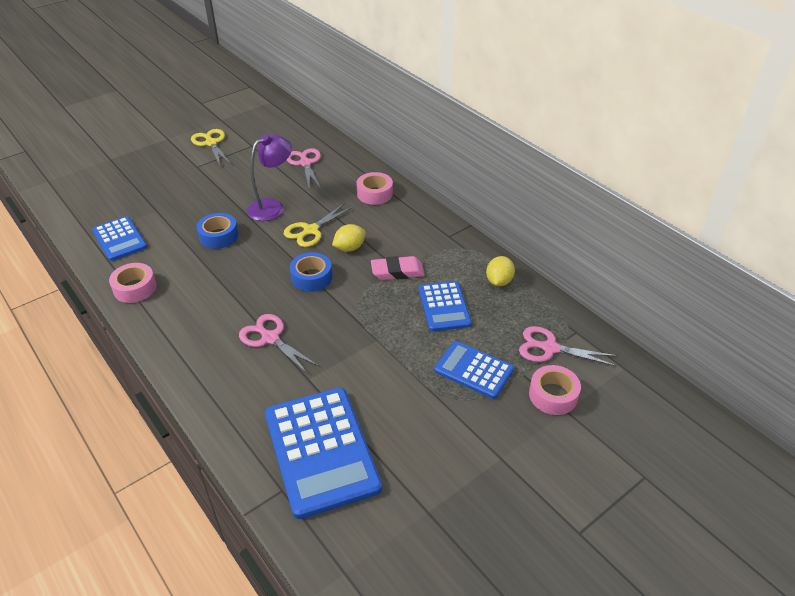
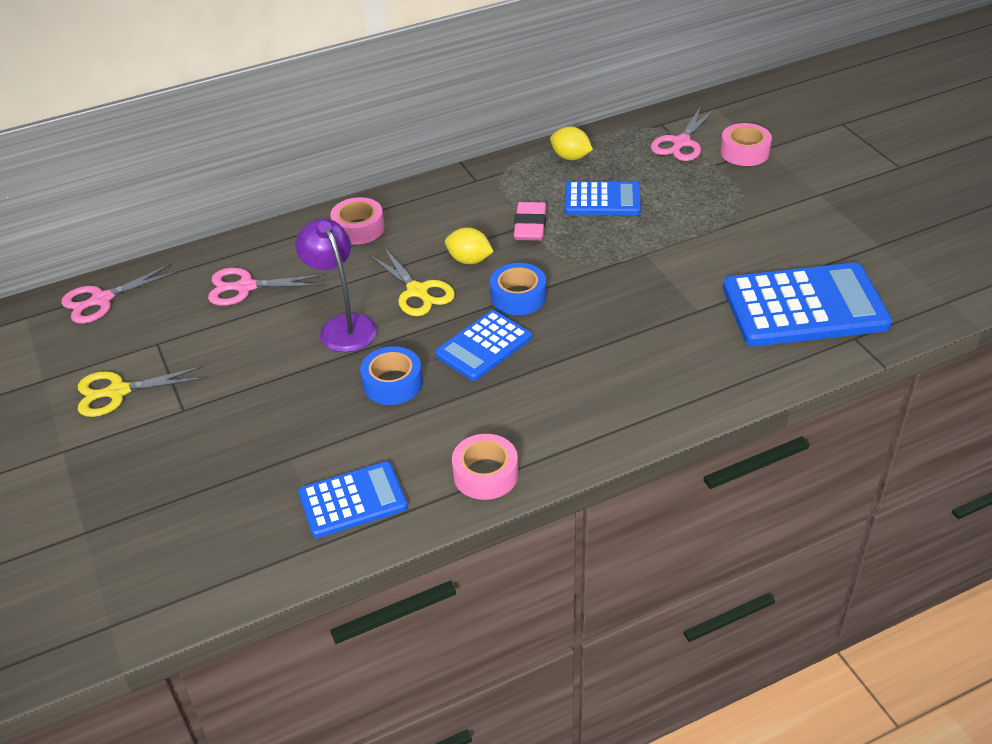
camera: 75 degrees left, 0 degrees up
(270, 338) = (624, 338): pink scissors -> pink scissors (102, 300)
(349, 248) = (469, 260): yellow lemon -> yellow lemon turned 45 degrees counterclockwise
(473, 370) = (704, 193): blue calculator -> blue calculator (483, 346)

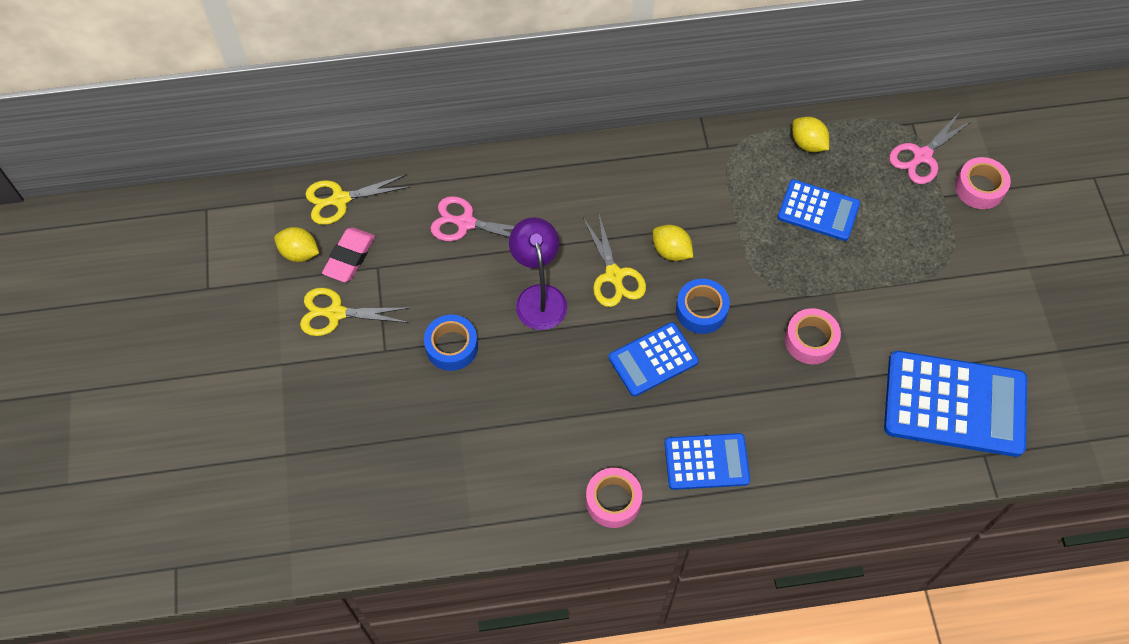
camera: 15 degrees right, 20 degrees up
(64, 352) = (299, 253): none -> yellow lemon
(102, 300) = (340, 199): pink scissors -> yellow scissors
(353, 500) = (499, 492): blue calculator -> blue calculator (706, 462)
(358, 228) = (582, 179): pink tape -> pink tape (810, 340)
(392, 383) = (564, 377): blue tape -> blue tape (452, 346)
(530, 226) = (739, 225): pink eraser -> pink eraser (349, 257)

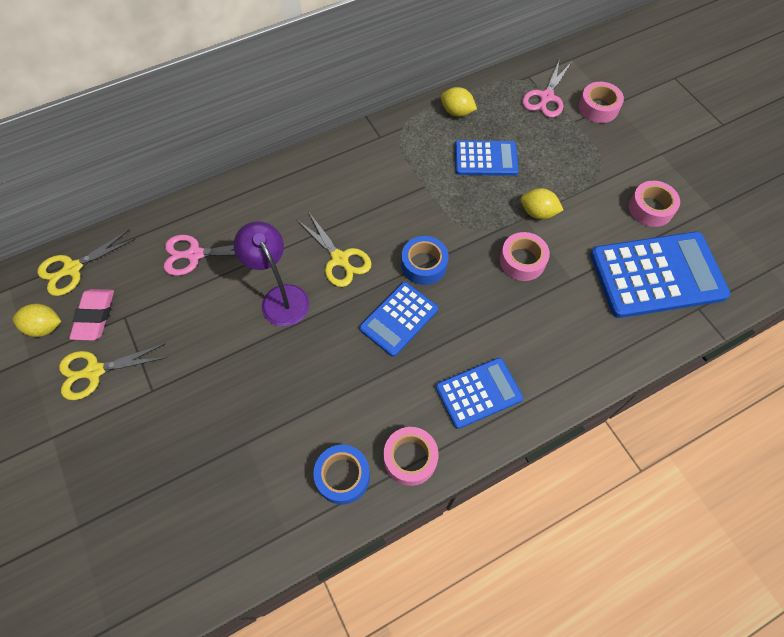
camera: 20 degrees left, 0 degrees up
(452, 346) = (214, 366): blue tape -> blue tape (342, 476)
(671, 251) = (380, 225): yellow lemon -> yellow lemon (538, 213)
(984, 328) = (650, 208): none -> pink tape

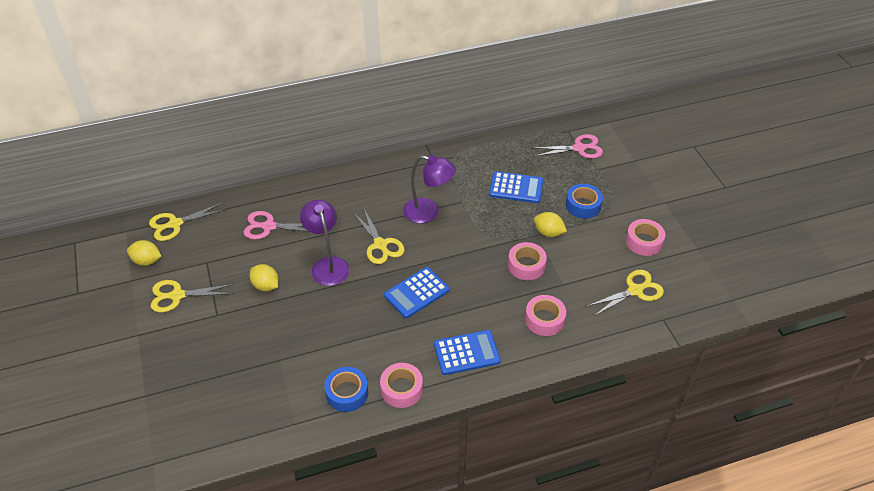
camera: 10 degrees right, 15 degrees down
(95, 316) = (185, 259): pink eraser -> none
(389, 206) = (428, 212): none -> purple lamp
(424, 265) = (446, 257): blue tape -> blue tape (583, 205)
(456, 112) = (501, 150): yellow lemon -> yellow lemon (266, 285)
(546, 97) = (579, 148): pink scissors -> pink scissors turned 135 degrees counterclockwise
(598, 108) = (621, 161): pink tape -> pink tape (544, 319)
(657, 275) = (635, 290): blue calculator -> yellow scissors

